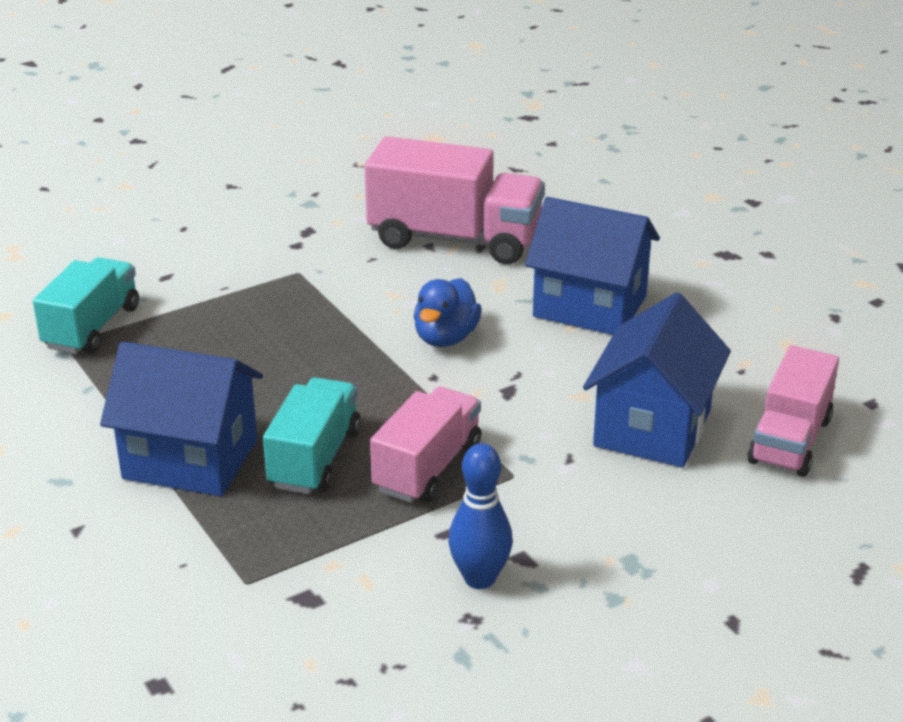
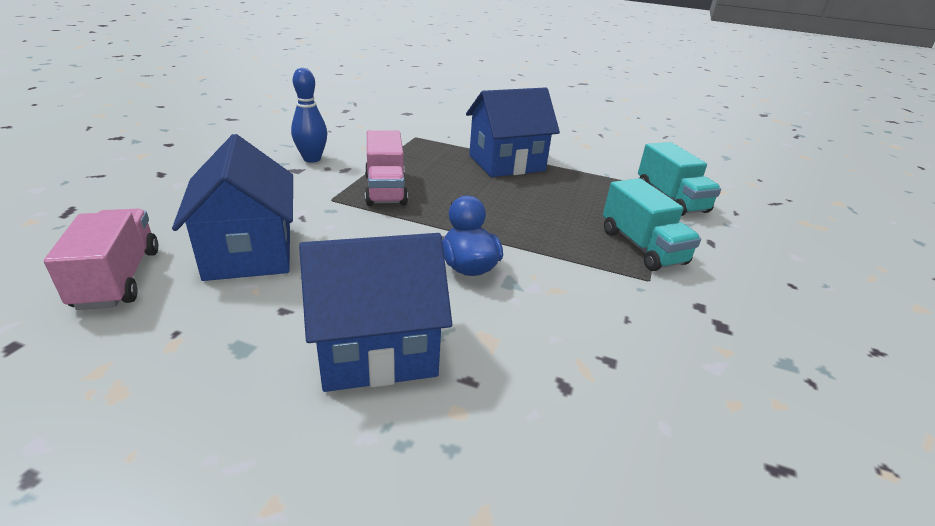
camera: 140 degrees right, 0 degrees up
(314, 459) = (450, 178): turquoise truck -> turquoise truck (642, 247)
(454, 239) = (599, 382): pink truck -> none

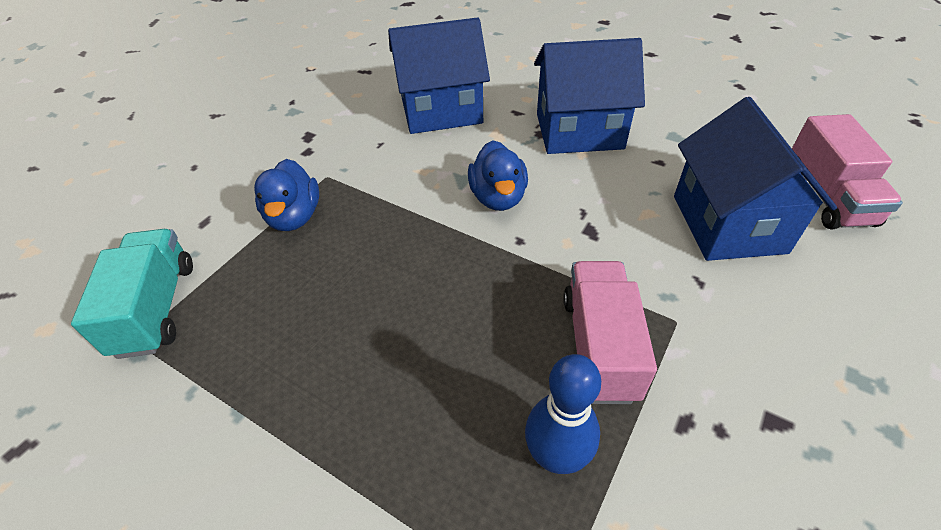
camera: 165 degrees left, 15 degrees up
(312, 159) = (767, 472): blue bowling pin -> blue bowling pin (556, 456)
(506, 163) = (363, 445): blue house -> blue house (441, 111)
(642, 247) = (294, 217): turquoise truck -> blue duck

